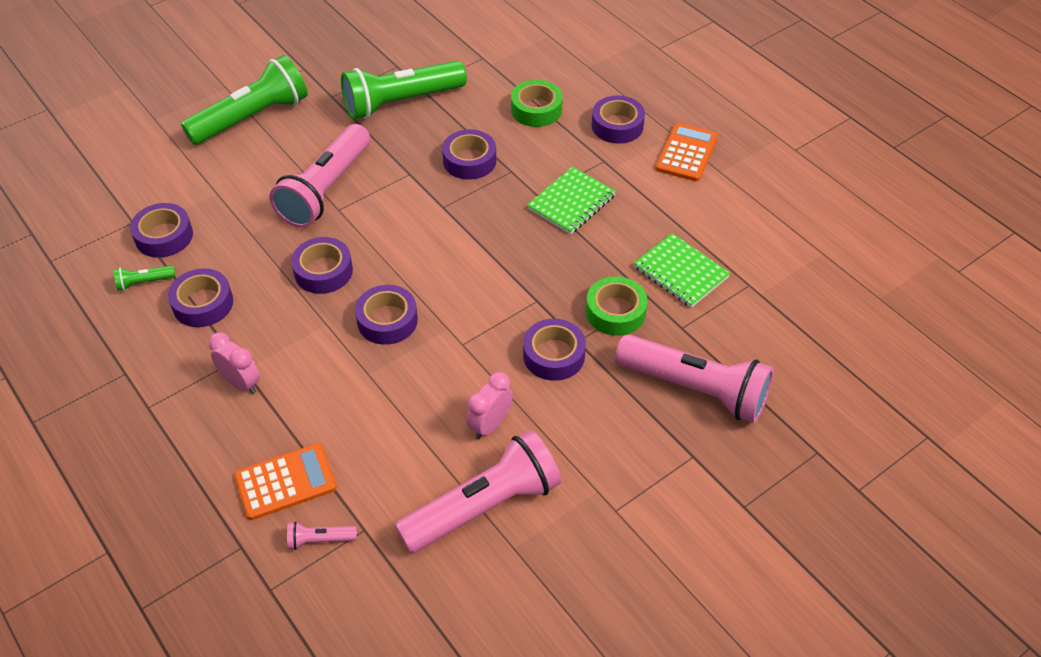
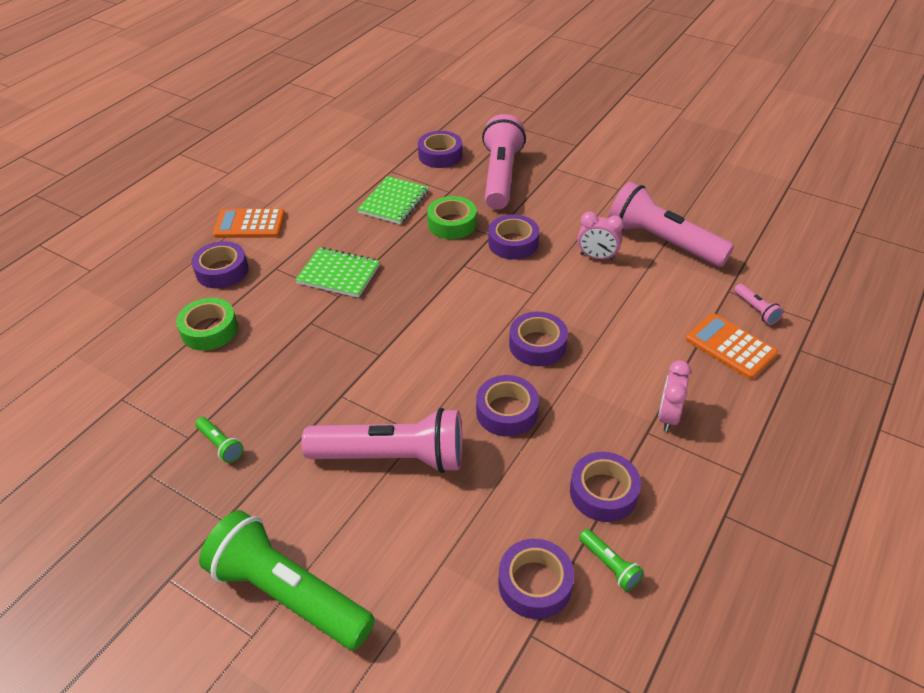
camera: 110 degrees left, 5 degrees down
(401, 102) = (220, 445): green flashlight -> green flashlight, size x0.41
(469, 160) = (305, 356): purple tape -> purple tape (440, 155)

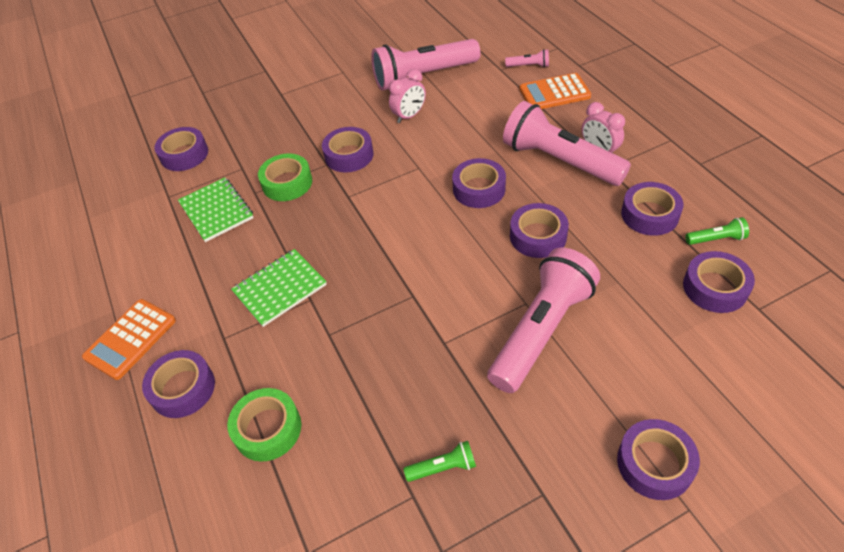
camera: 55 degrees left, 5 degrees up
(288, 593) = (654, 463): green flashlight -> purple tape
(501, 176) = (257, 128): pink flashlight -> pink flashlight (559, 161)

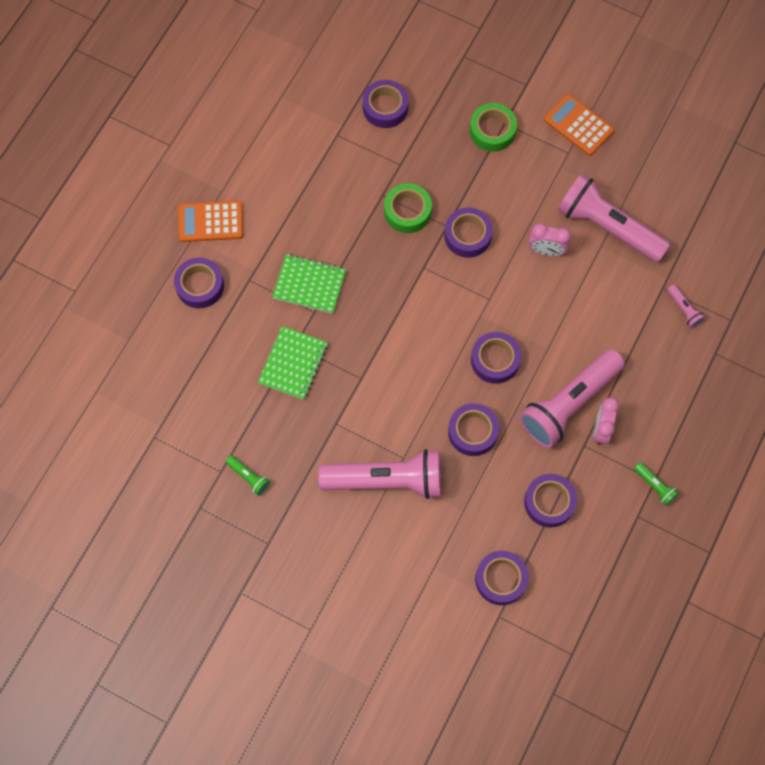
camera: 50 degrees right, 20 degrees up
(216, 211) = (347, 182): green notebook -> green notebook (293, 364)
(267, 429) = (207, 358): green tape -> green tape (492, 131)
(554, 93) = (658, 353): orange calculator -> orange calculator (578, 125)
(559, 161) = (569, 404): pink flashlight -> pink flashlight turned 135 degrees counterclockwise
(654, 463) = (329, 597): purple tape -> none
(716, 239) = (553, 562): green flashlight -> green flashlight (655, 486)

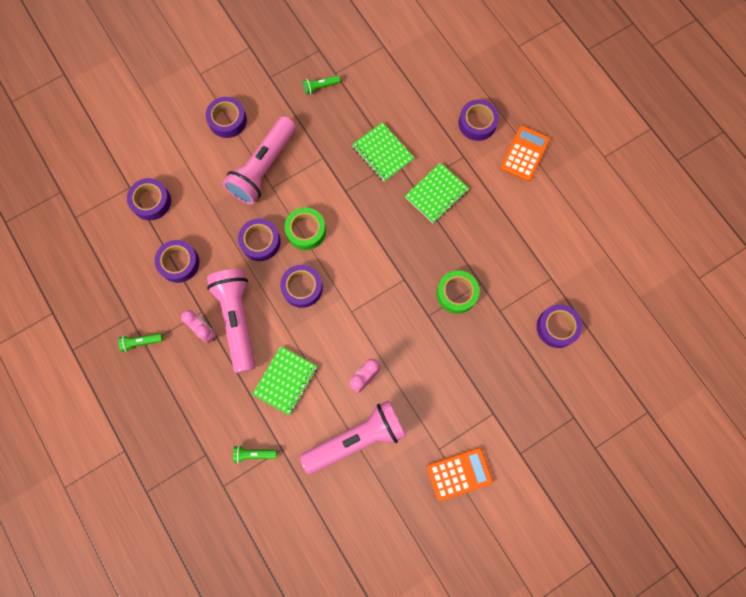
camera: 120 degrees right, 5 degrees up
(467, 235) = (411, 326): purple tape -> purple tape (227, 120)
(492, 131) = (491, 399): green tape -> green tape (306, 231)
(597, 321) = (285, 380): none -> green notebook
(684, 310) = (254, 454): pink flashlight -> green flashlight

